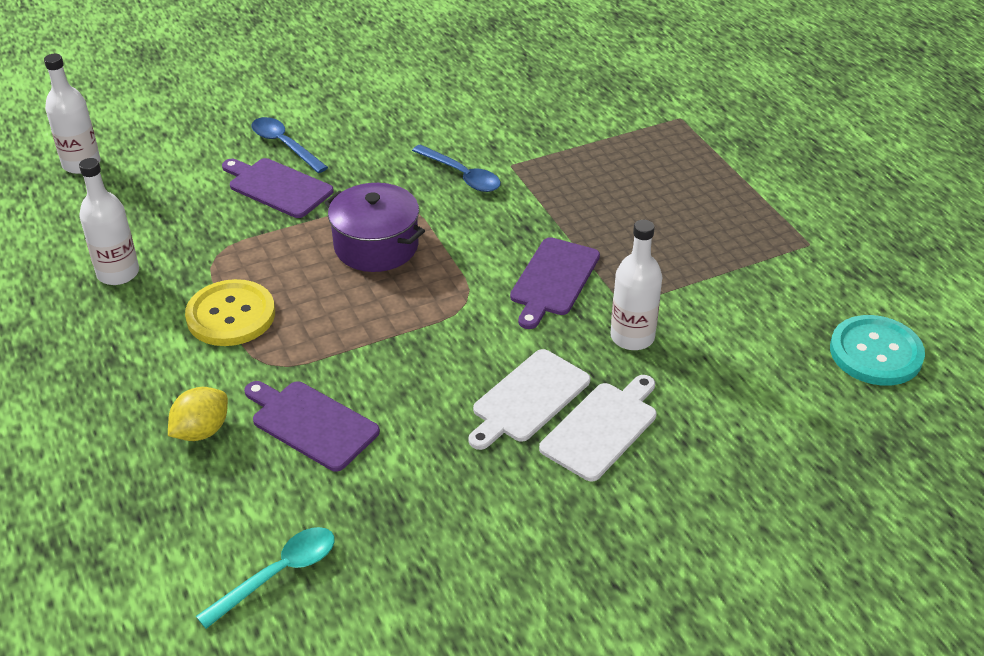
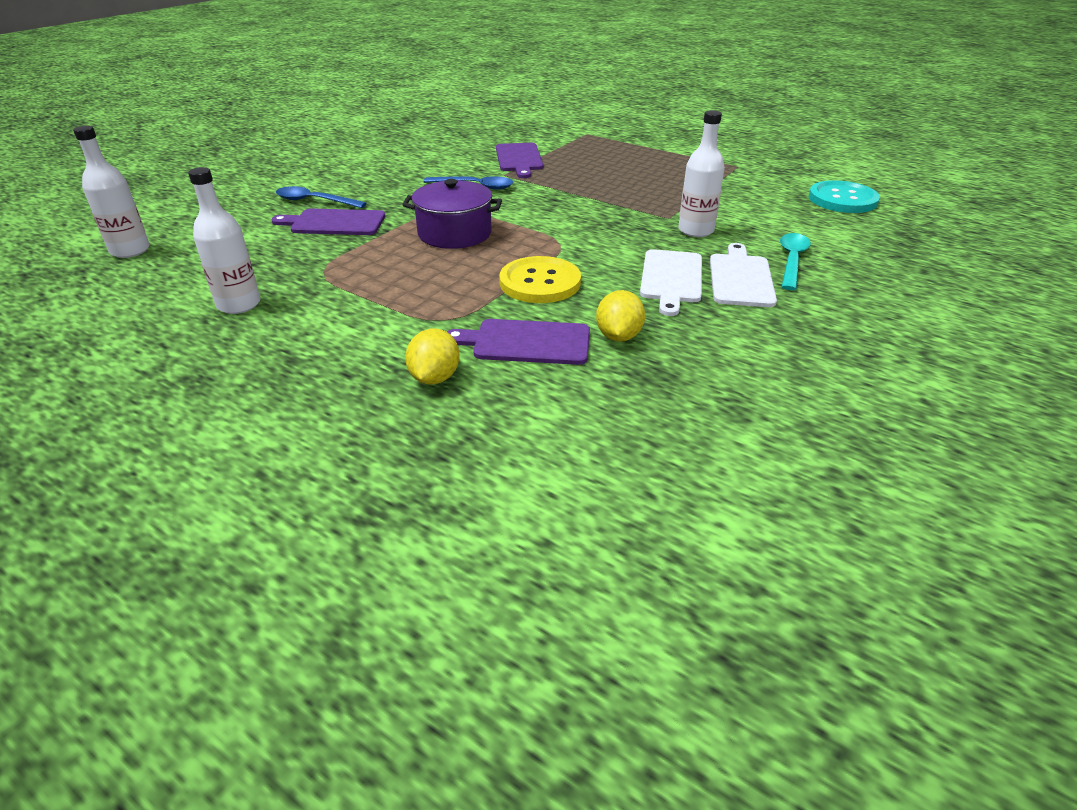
camera: 30 degrees left, 5 degrees down
(231, 315) = (377, 301): yellow button -> yellow button (540, 282)
(278, 574) = (619, 446): turquoise spoon -> turquoise spoon (792, 261)
(399, 452) = (618, 336): none -> yellow lemon
(553, 280) = (606, 218): purple cutting board -> purple cutting board (519, 159)

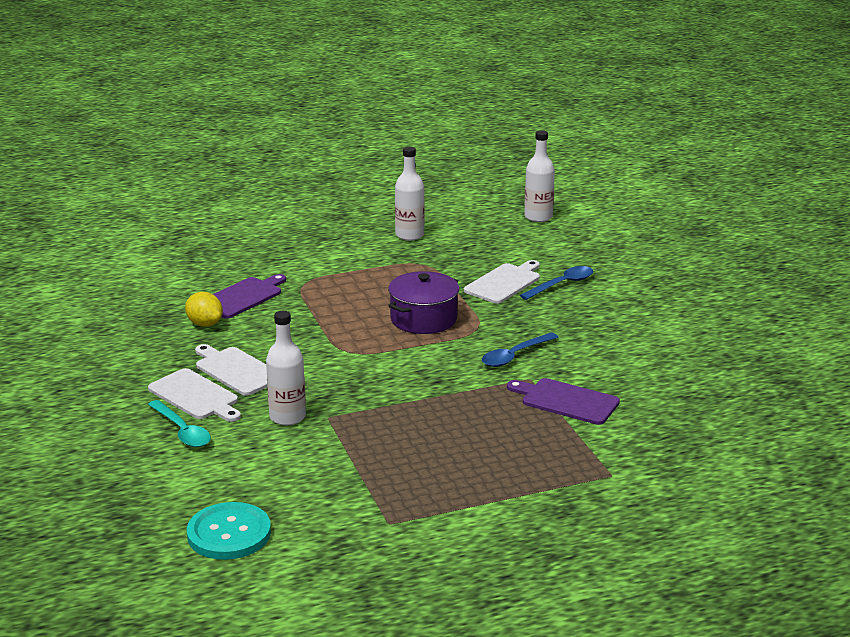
camera: 125 degrees right, 10 degrees down
(334, 223) = (504, 283): purple cutting board -> white cutting board
(434, 378) = (250, 265): yellow lemon -> none
(540, 282) = (303, 324): yellow button -> none

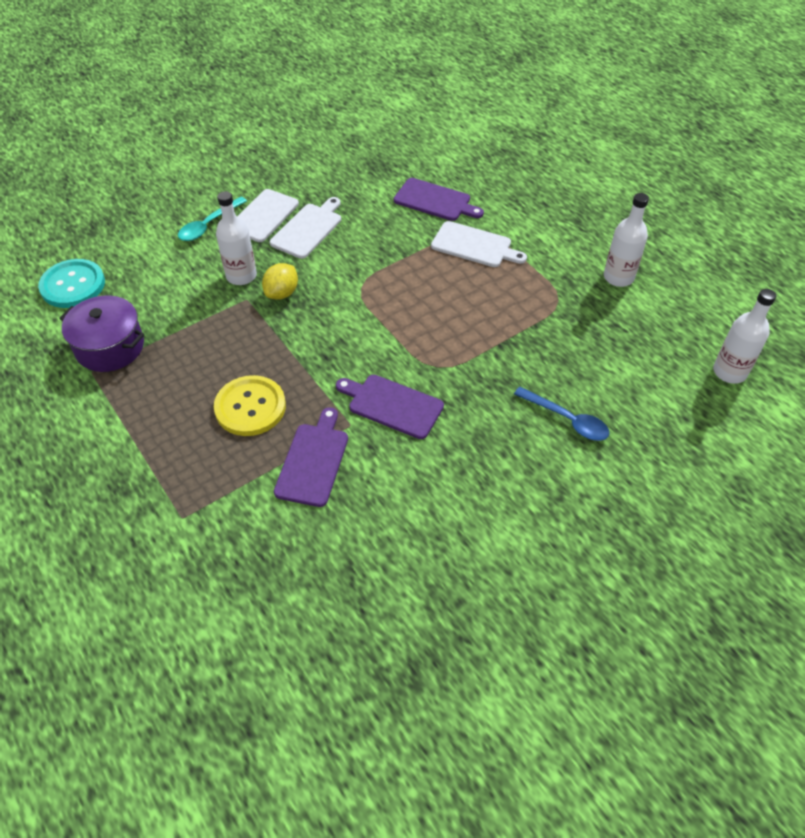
camera: 75 degrees right, 25 degrees up
(205, 324) = (378, 192): yellow lemon -> yellow lemon (282, 293)
(423, 319) = (441, 324): purple pot -> purple pot (110, 347)
(486, 427) = (250, 407): none -> yellow button
(504, 283) = (547, 370): white cutting board -> white cutting board (474, 245)
(515, 355) = (392, 405): blue spoon -> purple cutting board

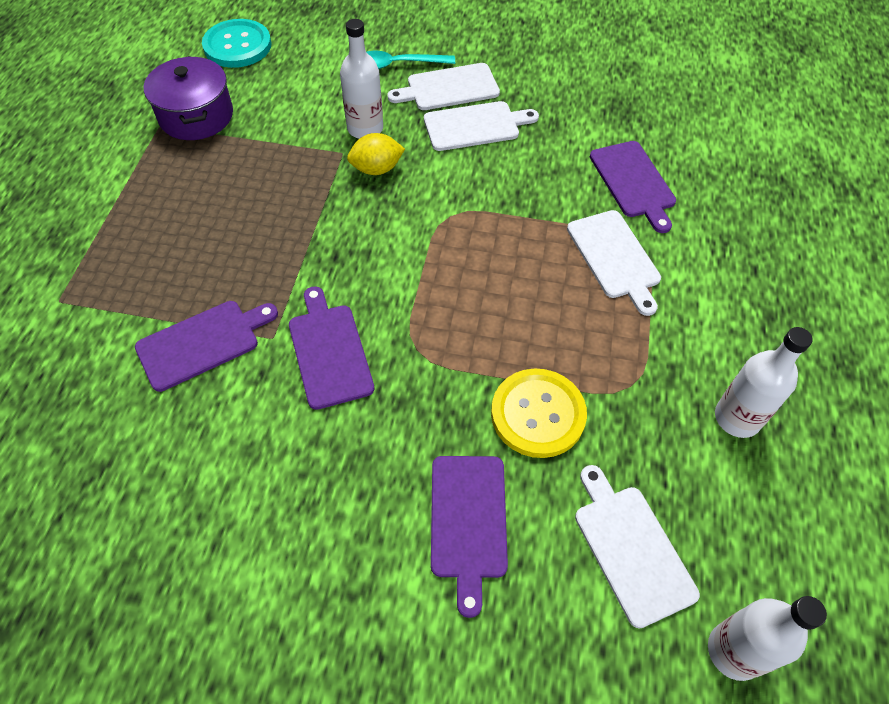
camera: 45 degrees right, 5 degrees up
(250, 407) = (221, 251): yellow button -> yellow button (538, 414)
(567, 420) = (468, 521): blue spoon -> purple cutting board
(645, 369) = (631, 548): none -> white cutting board

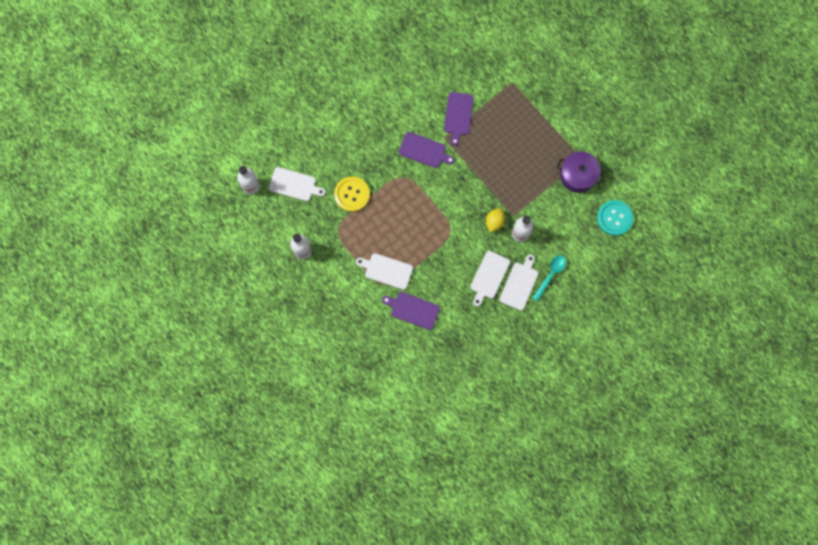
camera: 130 degrees right, 20 degrees up
(468, 521) = (337, 149): purple cutting board -> none

